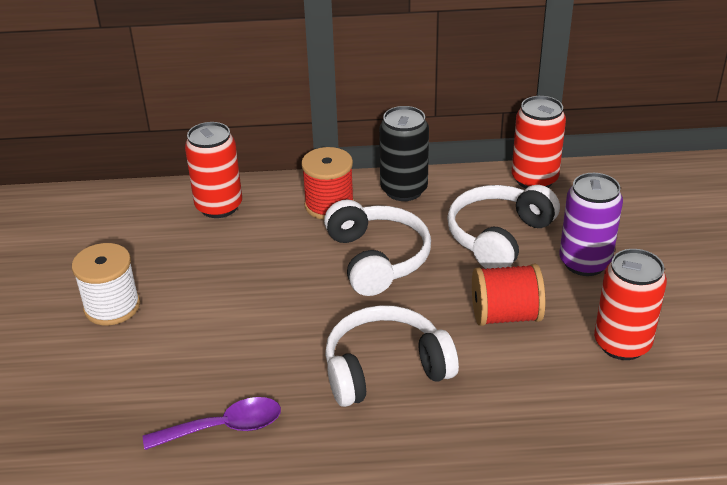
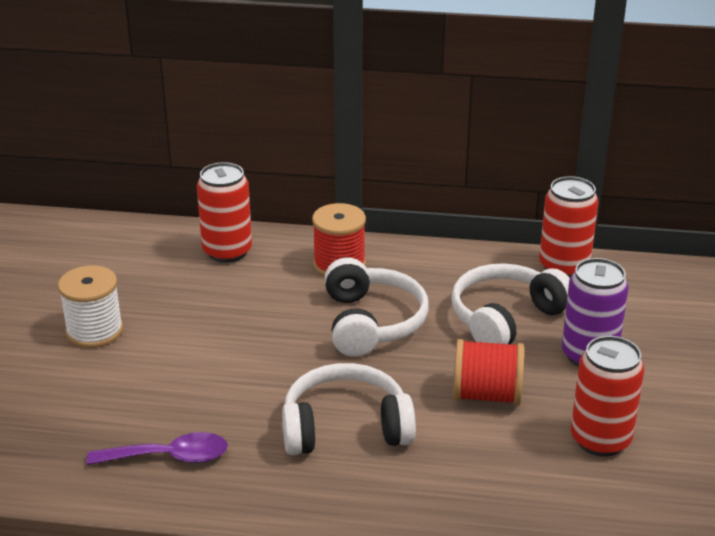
camera: 10 degrees right, 5 degrees down
(404, 190) = (421, 260): black can -> none

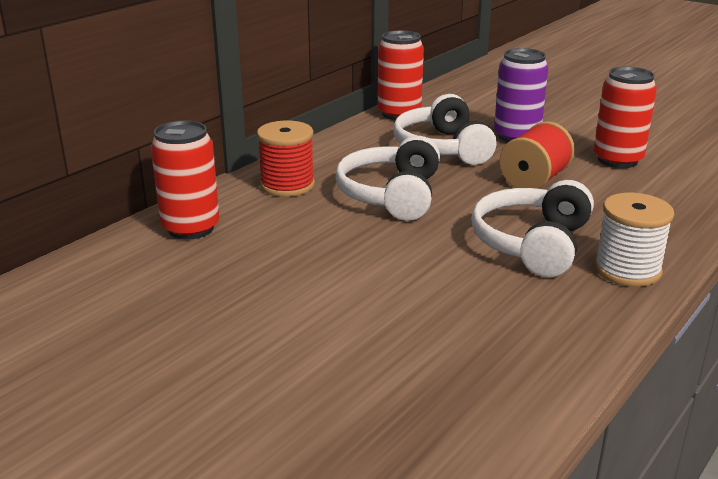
camera: 60 degrees left, 5 degrees down
(94, 331) = (237, 338): white spool -> white spool (627, 270)
(168, 457) = (511, 344): purple spoon -> none
(371, 322) = (391, 195): white headphones -> white headphones turned 105 degrees counterclockwise

